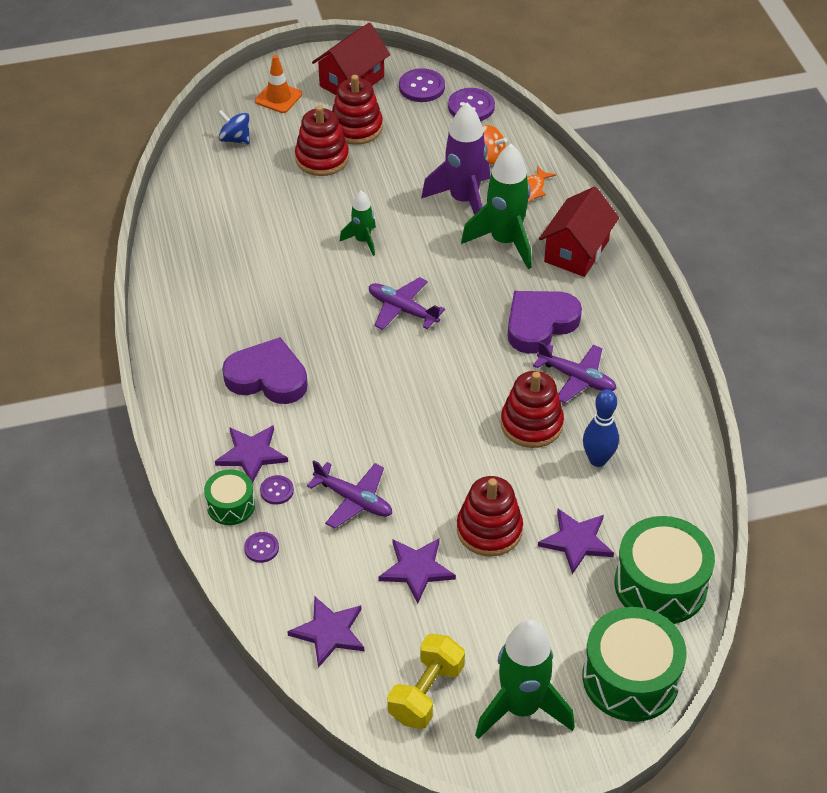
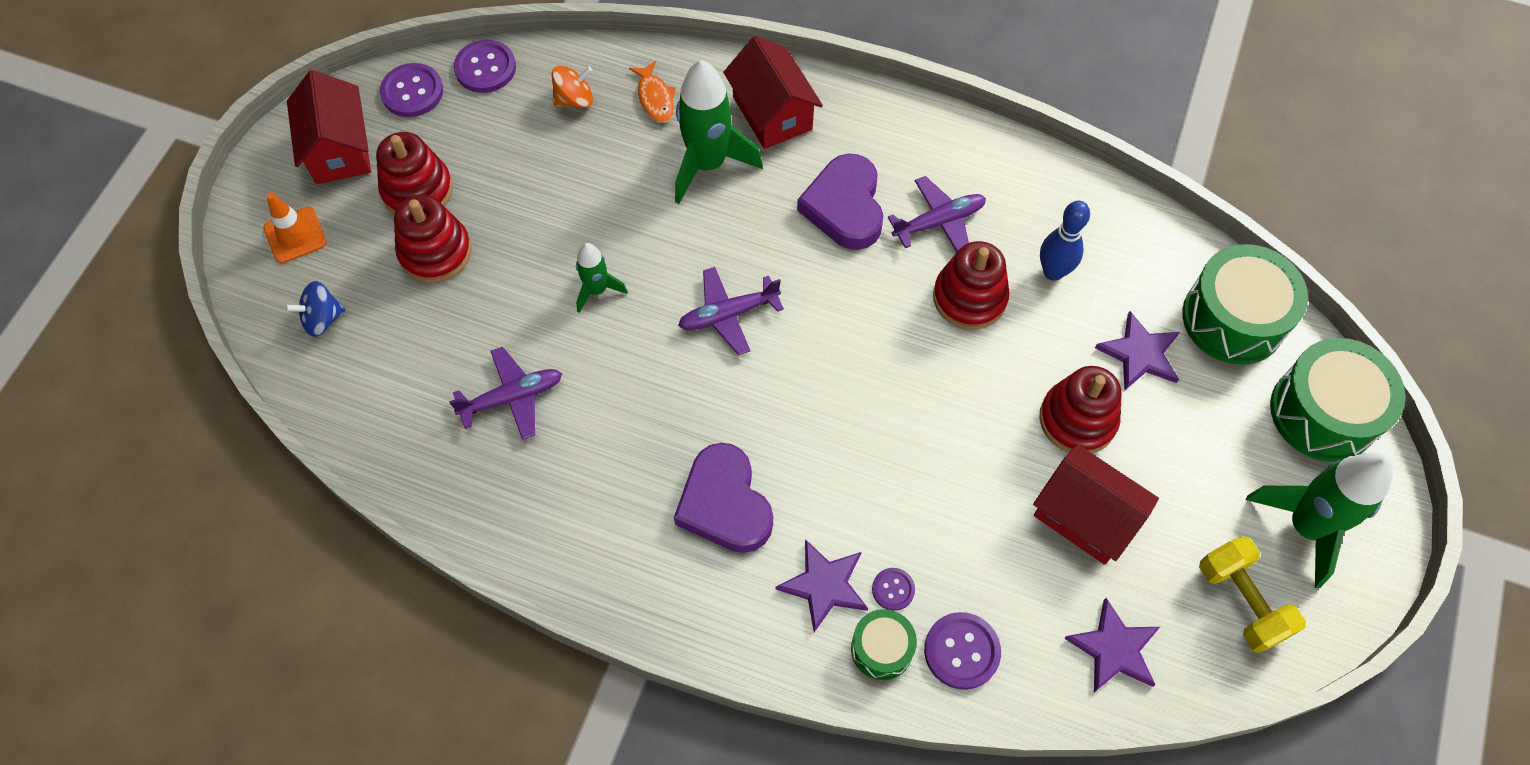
camera: 55 degrees left, 15 degrees up
(261, 548) = (961, 651): purple button -> purple button, size x1.73
(267, 377) = (725, 504): purple heart -> purple heart turned 75 degrees counterclockwise
(354, 500) = (957, 521): purple plane -> purple plane (512, 397)
(416, 569) = (1085, 516): purple star -> red house
(463, 200) = (618, 162): purple rocket -> none

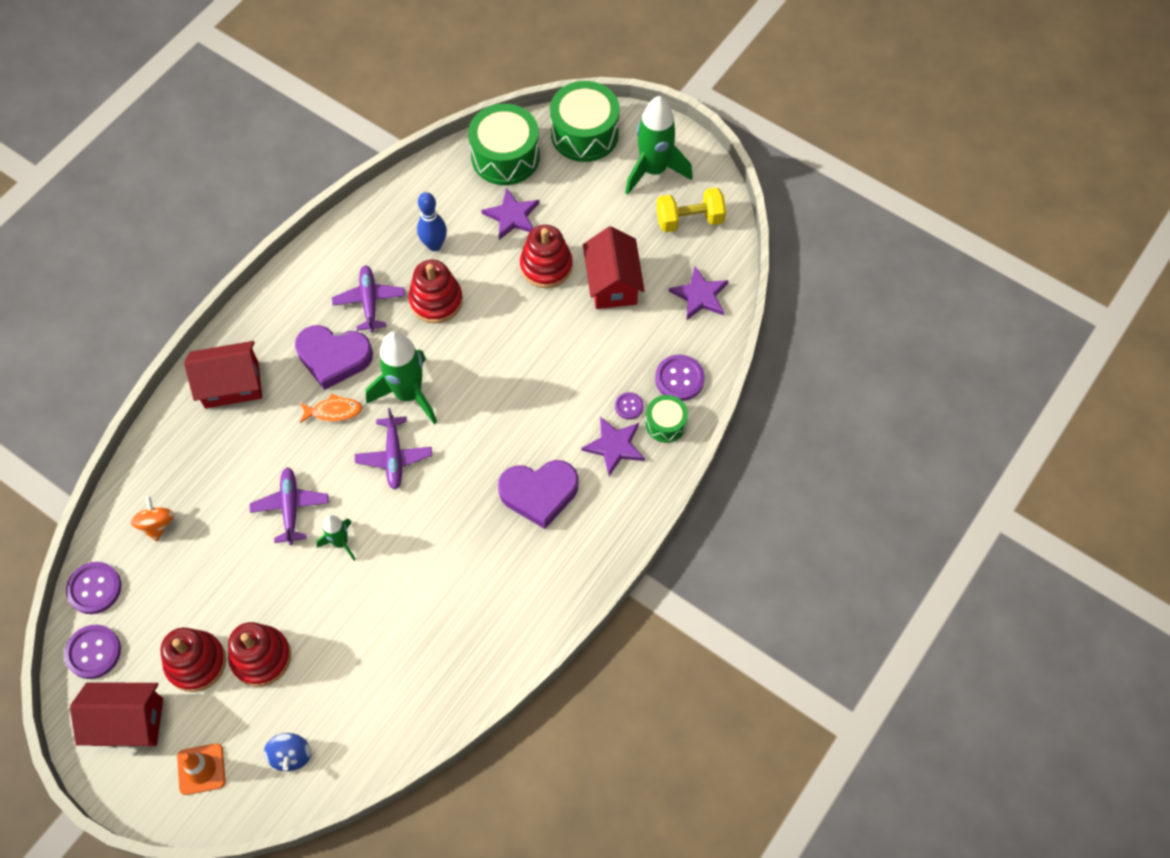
camera: 75 degrees left, 0 degrees up
(512, 397) = (410, 620): purple plane -> purple plane (290, 507)
(655, 98) = (182, 464): orange fish -> orange fish (334, 411)
(708, 164) = (259, 440): green rocket -> green rocket (408, 394)
(1085, 516) = (612, 283): red house -> red house turned 60 degrees counterclockwise

